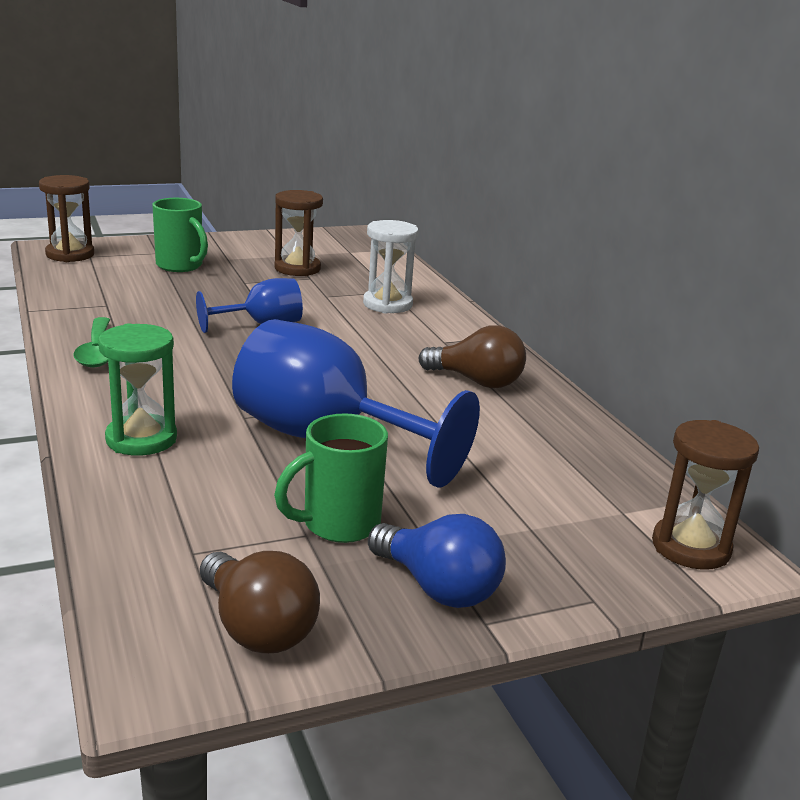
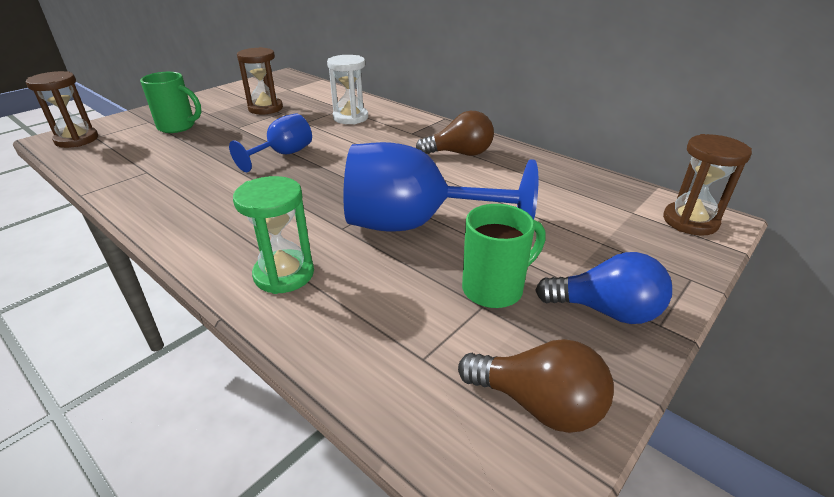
camera: 25 degrees left, 10 degrees up
(97, 351) = (175, 212): green spoon -> none
(338, 525) = (494, 289): green mug -> green mug turned 150 degrees counterclockwise

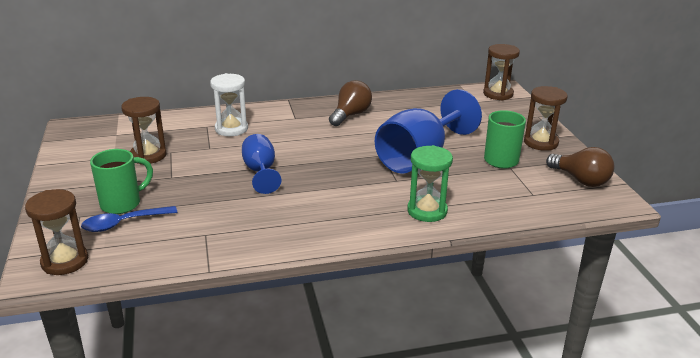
camera: 55 degrees left, 5 degrees down
(146, 137) = (123, 223): none -> blue spoon
(538, 404) = (580, 180): brown light bulb -> brown light bulb turned 75 degrees clockwise
(606, 311) = (541, 142): blue light bulb -> brown hourglass

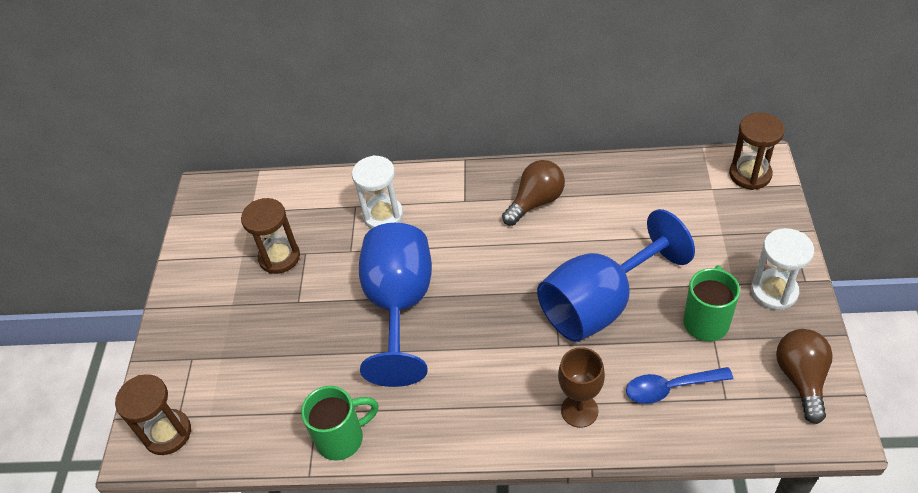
camera: 20 degrees right, 20 degrees up
(122, 204) = (238, 344): green mug -> green mug (342, 438)
(123, 223) = (234, 379): blue spoon -> blue spoon (670, 388)
(260, 172) = (399, 306): blue goblet -> blue goblet, size x1.84
(427, 211) = (579, 410): green hourglass -> brown goblet
(541, 142) = (774, 291): brown hourglass -> white hourglass
(580, 180) = (801, 379): brown light bulb -> brown light bulb turned 150 degrees counterclockwise

